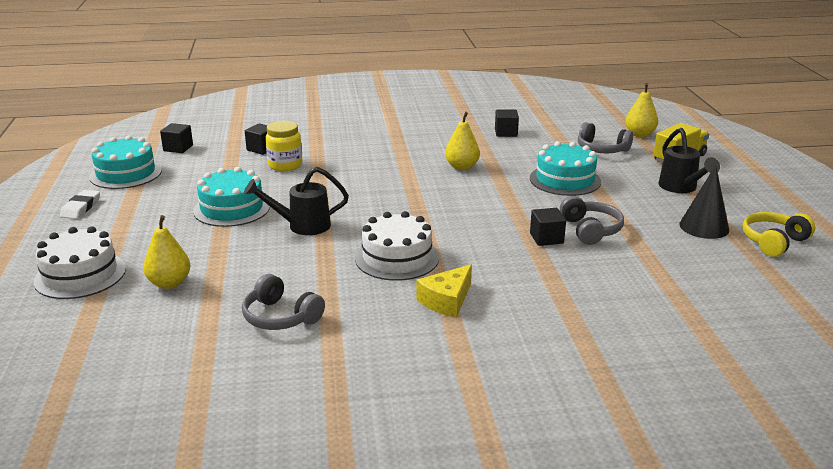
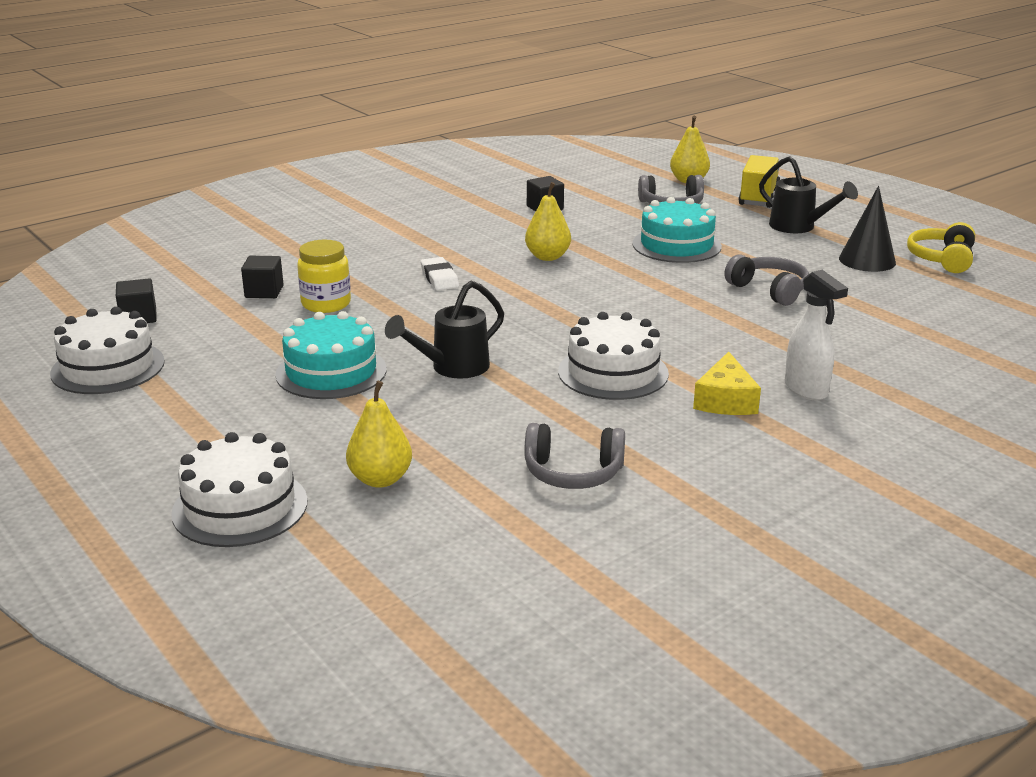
camera: 30 degrees left, 0 degrees up
(81, 207) = (106, 427): white eraser -> white eraser (439, 278)
(126, 173) = (108, 367): turquoise cake -> white cake
(516, 311) = (806, 390): none -> white spray bottle
(546, 238) = (738, 310): black cube -> none

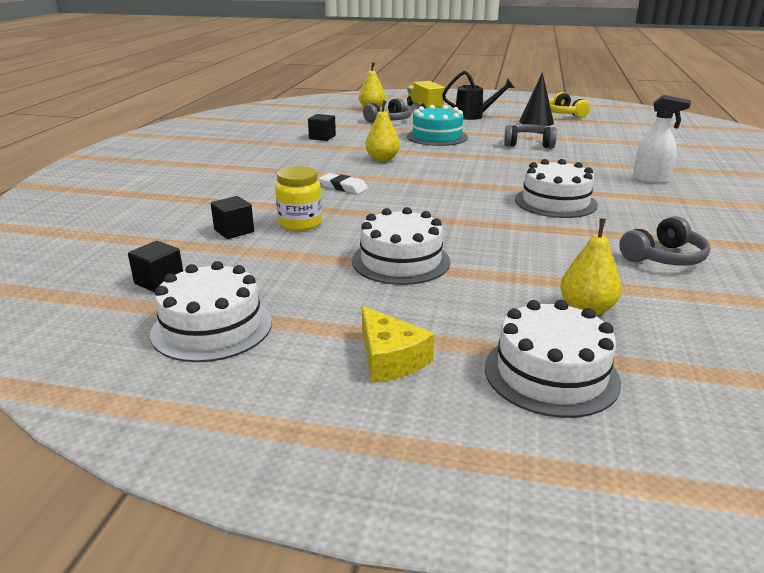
camera: 40 degrees left, 0 degrees up
(331, 372) = (401, 261): turquoise cake -> white cake
(452, 368) = (469, 231): black watering can -> none
(725, 400) = (634, 196): yellow cheese -> yellow cheese (390, 359)

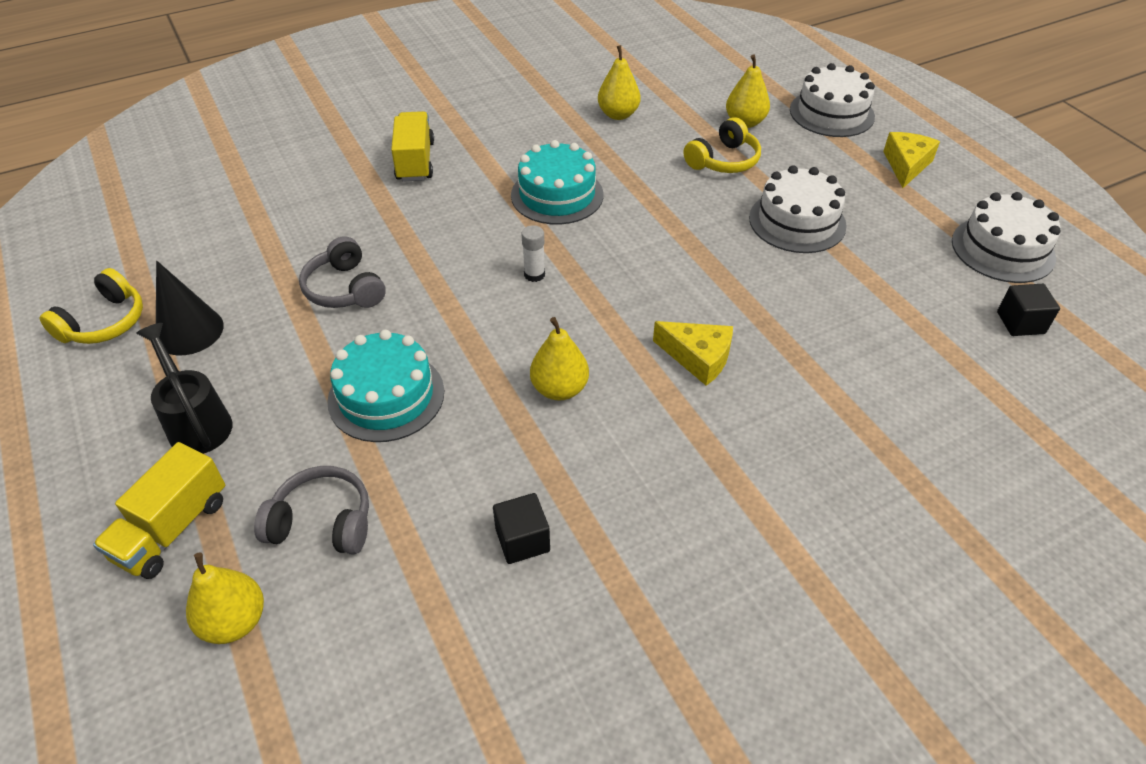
camera: 130 degrees left, 20 degrees up
(234, 231) = (900, 355): black cube -> none
(300, 223) = (823, 322): yellow jar -> none
(343, 187) = (698, 358): white eraser -> yellow cheese
(477, 176) = (534, 274): none -> white glue stick
(527, 270) = (723, 161): none -> yellow headphones
(555, 202) = (557, 195): white cake -> turquoise cake
(651, 180) = (415, 161): white spray bottle -> yellow truck
(664, 257) = (618, 114): grey headphones -> yellow pear

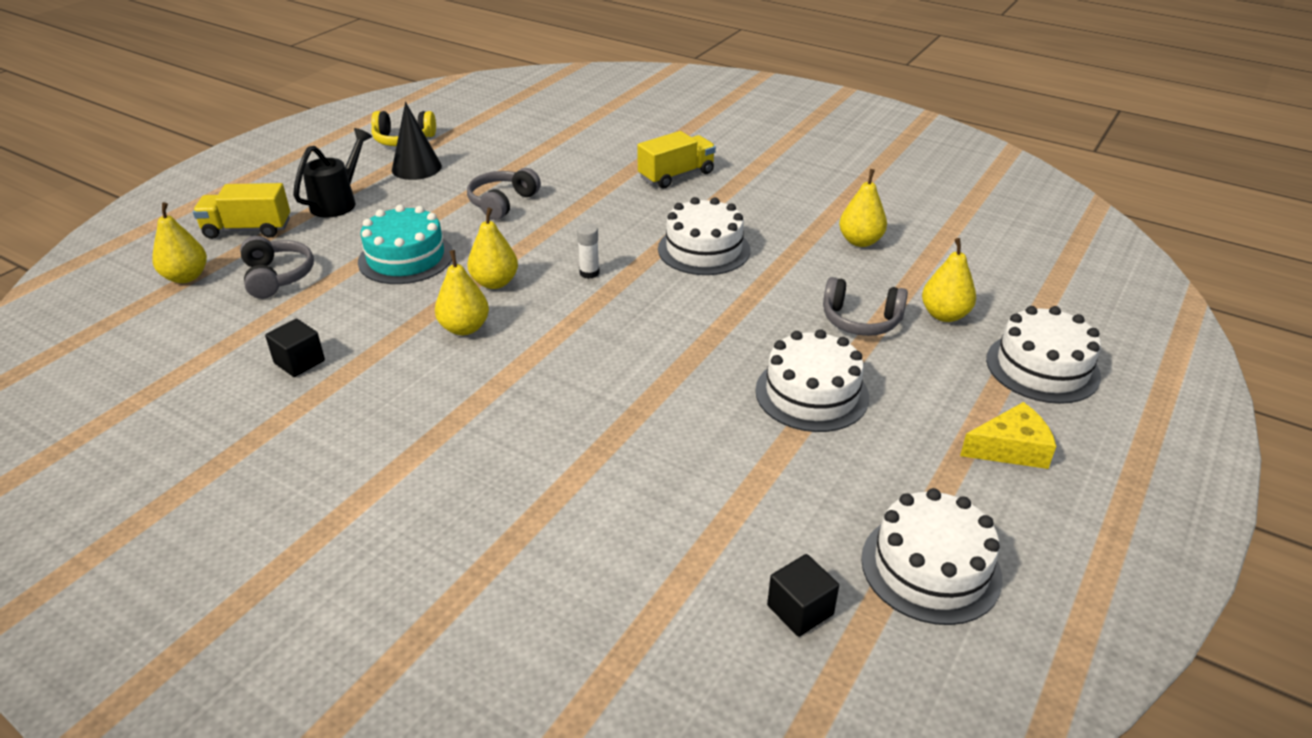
camera: 60 degrees right, 10 degrees down
(496, 343) = (495, 283): none -> yellow pear
(557, 195) = (704, 249): turquoise cake -> white cake
(698, 358) = (555, 387): yellow cheese -> none
(723, 161) = (860, 320): yellow headphones -> grey headphones

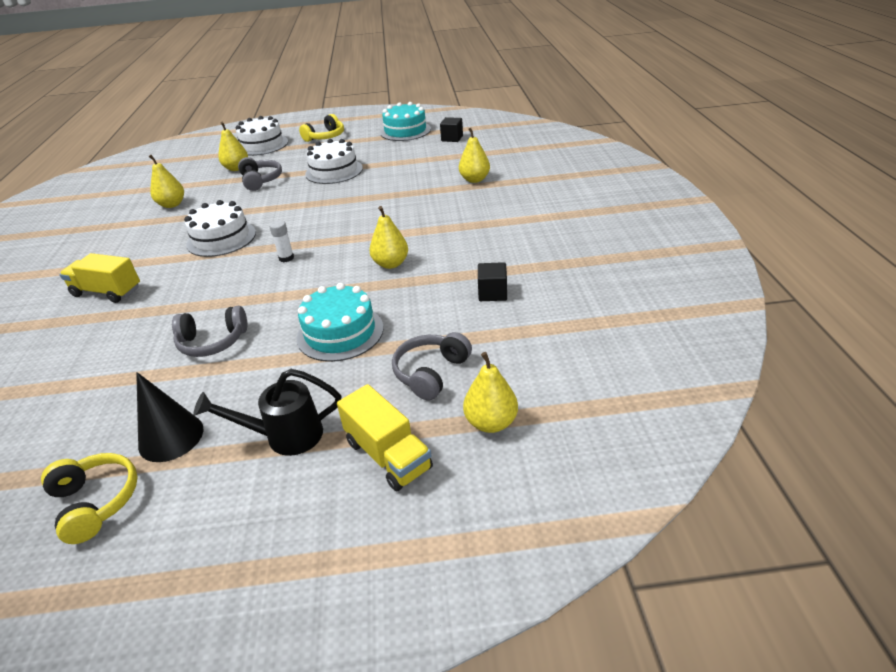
camera: 125 degrees left, 0 degrees up
(495, 283) = (332, 281): yellow pear -> yellow pear (474, 179)
(930, 568) = (405, 131): white cake -> turquoise cake
(1010, 448) = (325, 137): yellow cheese -> yellow headphones

